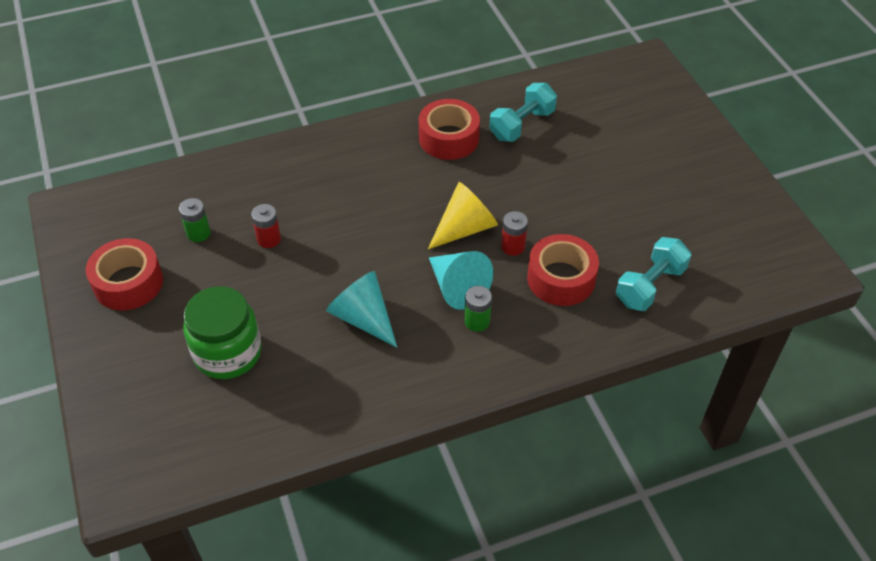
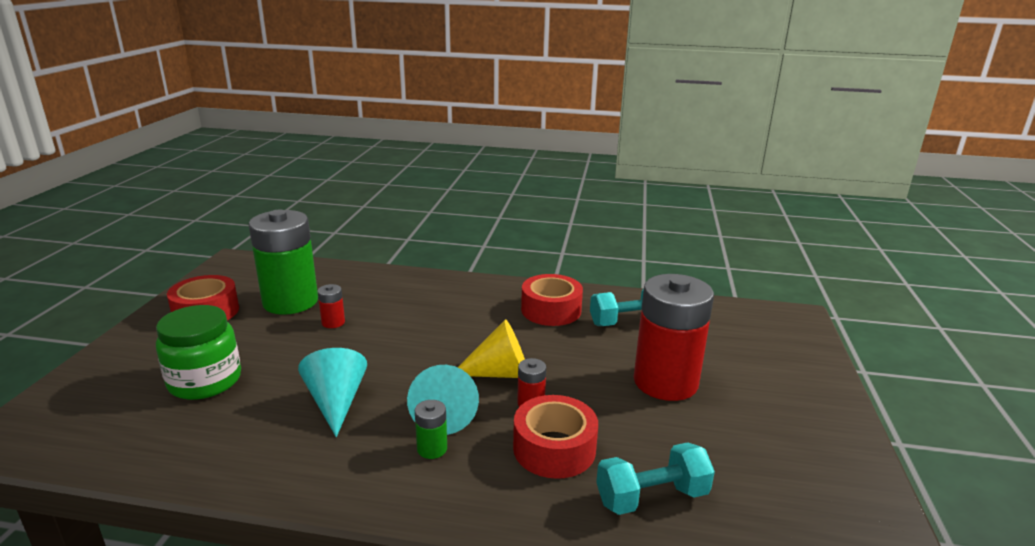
camera: 30 degrees right, 25 degrees down
(198, 233) = (290, 302): green battery -> green battery, size x2.47
(594, 179) = (665, 382): none -> red battery

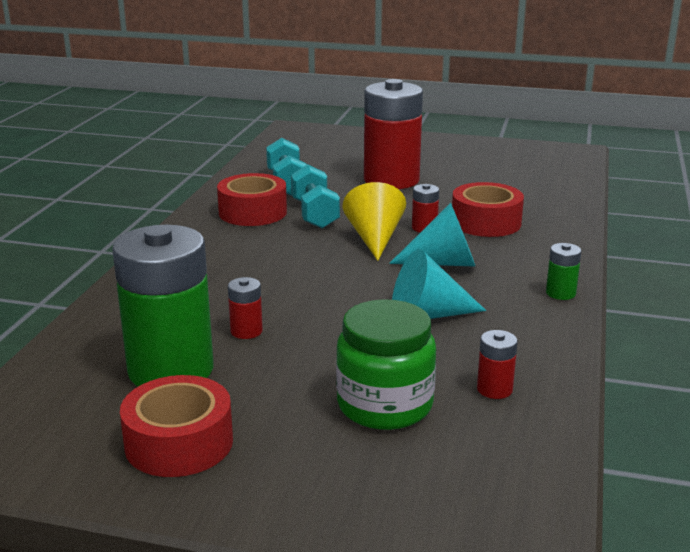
camera: 85 degrees left, 0 degrees up
(198, 435) = (494, 389): none -> red battery
(432, 449) = (495, 267): green battery -> green battery (560, 293)
(651, 497) = (533, 197): turquoise dumbbell -> turquoise dumbbell (315, 214)

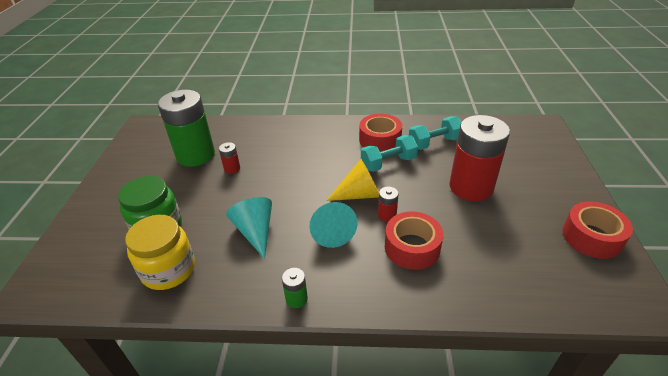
camera: 80 degrees right, 15 degrees up
(179, 443) = (138, 171): red tape -> red tape (592, 237)
(494, 389) = (168, 270): red battery -> yellow jar

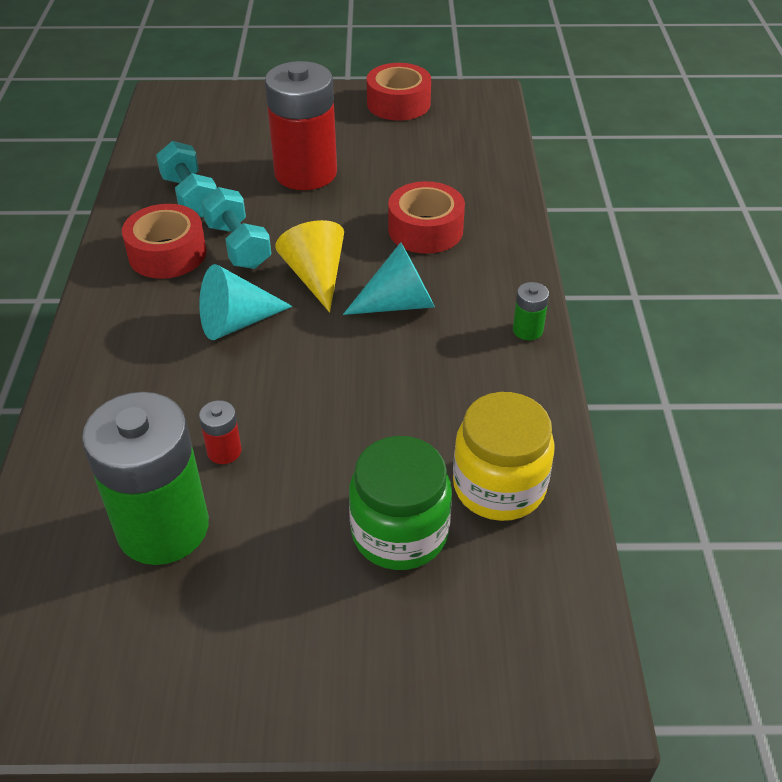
camera: 95 degrees left, 5 degrees up
(255, 232) = (404, 389): turquoise cone -> turquoise cone (236, 322)
(387, 215) = (363, 249): red battery -> none

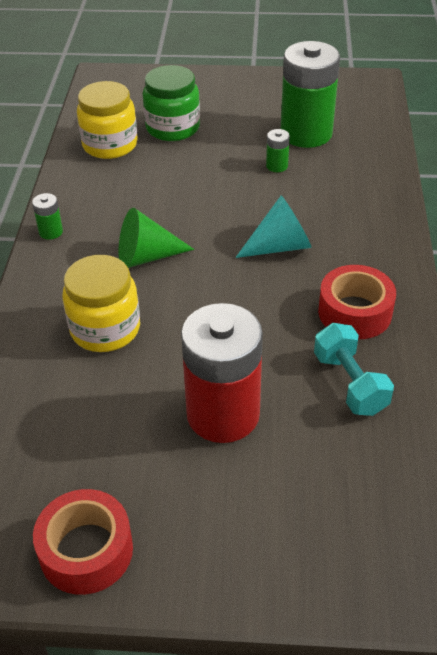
camera: 175 degrees left, 0 degrees up
(224, 451) = (277, 166): red battery -> green battery
(238, 246) = (288, 318): turquoise dumbbell -> none
(316, 276) = (215, 284): yellow cone -> none
(399, 303) = (146, 257): turquoise cone -> green cone
(425, 230) = (105, 329): red tape -> yellow jar

